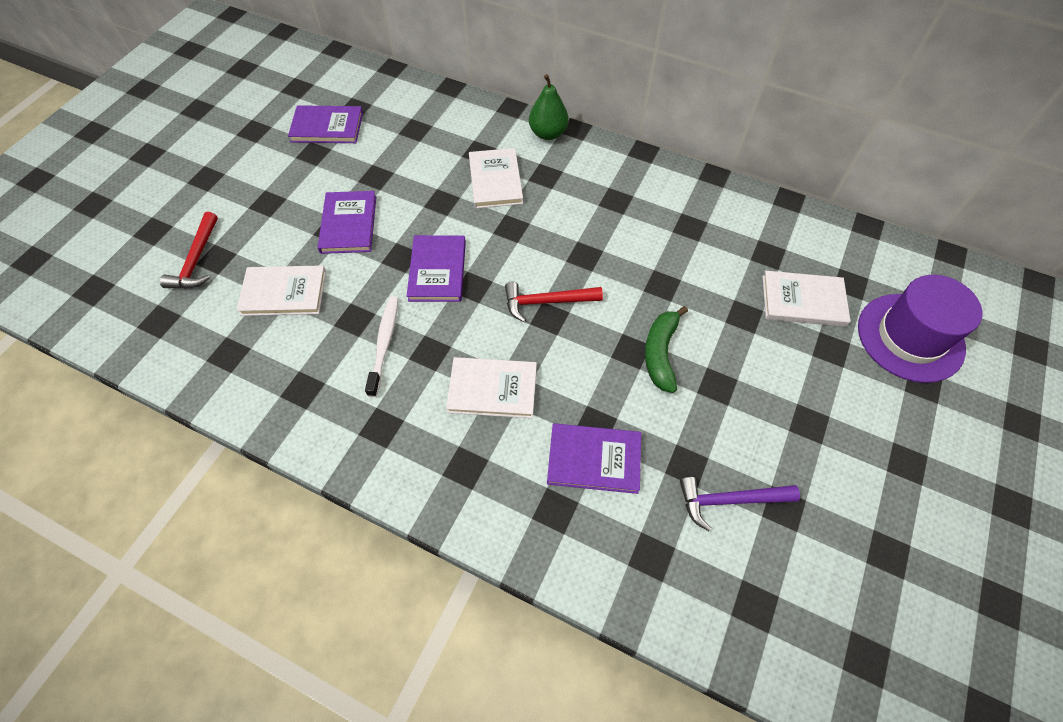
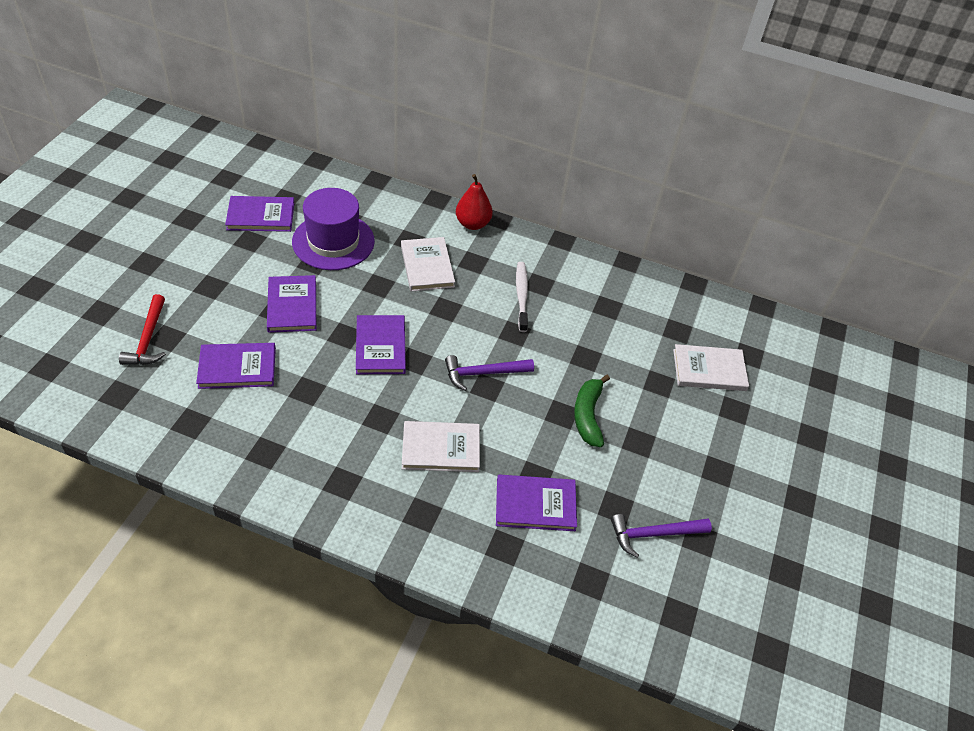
camera: 10 degrees left, 10 degrees down
(284, 292) = (237, 367): white book -> purple book
(384, 343) = (337, 411): white toothbrush -> white toothbrush (521, 296)
(546, 302) = (483, 373): red hammer -> purple hammer
(548, 133) = (473, 224): green pear -> red pear
(910, 337) = (800, 399): purple hat -> purple hat (333, 241)

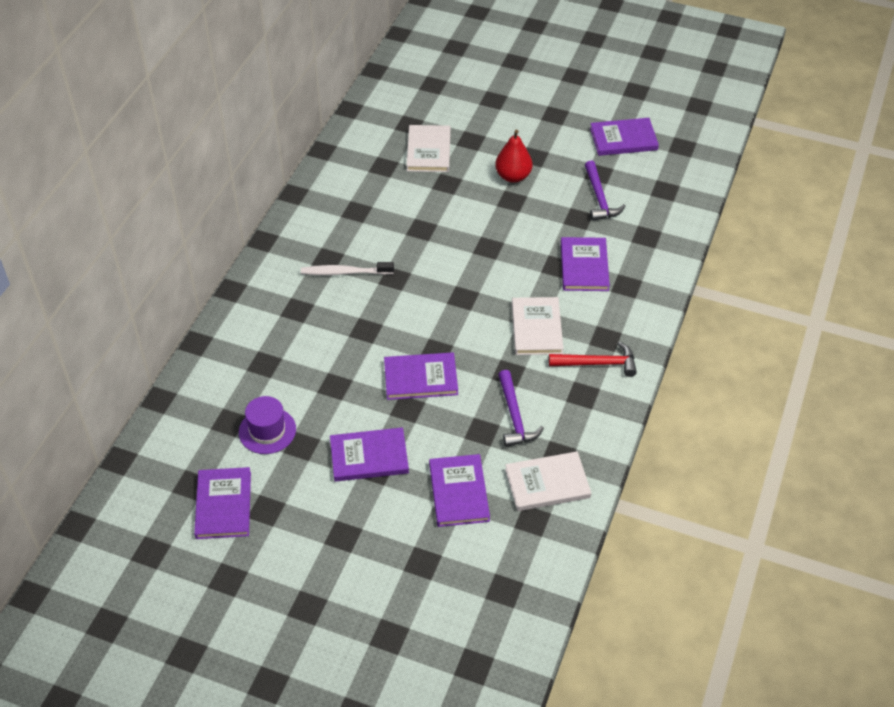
camera: 85 degrees left, 0 degrees up
(148, 339) = (426, 579): red hammer -> red hammer (598, 363)
(333, 241) = (267, 430): purple hat -> purple hat, size x0.61
(427, 266) = (305, 347): white book -> white book (547, 483)
(473, 224) = (237, 311): red pear -> red pear (513, 176)
(483, 373) = (447, 300): purple hammer -> purple hammer (514, 416)
(588, 415) = (488, 230): green banana -> none
(770, 576) = (623, 139): none -> purple book

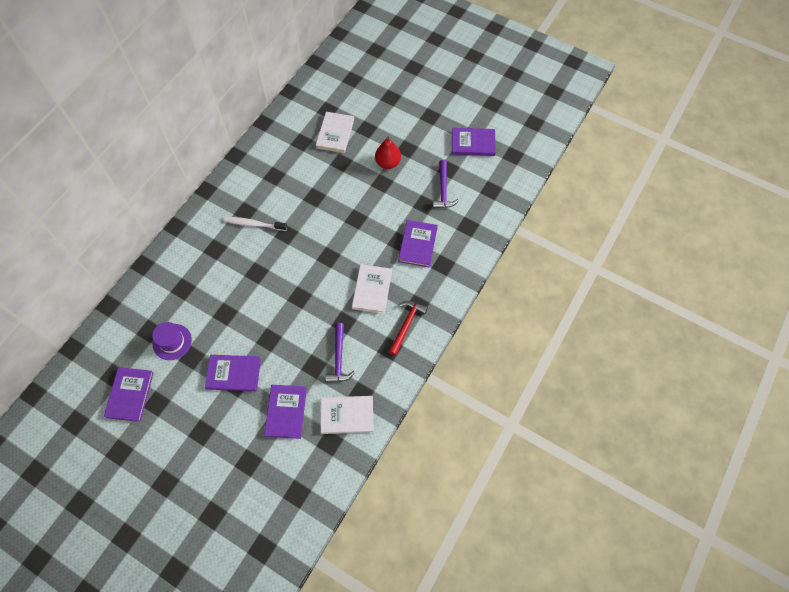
camera: 10 degrees right, 15 degrees up
(420, 378) = (283, 317): purple book -> none
(598, 363) = (406, 325): red hammer -> red hammer turned 75 degrees counterclockwise

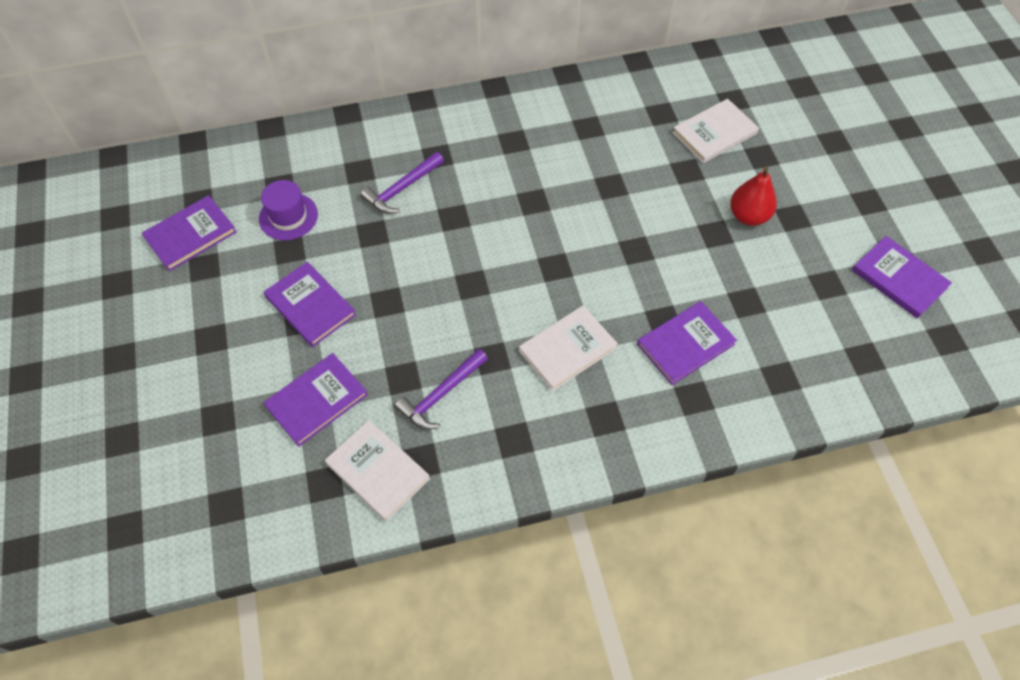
camera: 45 degrees right, 5 degrees down
(254, 224) = (508, 162): white toothbrush -> none
(406, 325) = (565, 430): red hammer -> none
(443, 190) = (792, 305): purple hammer -> purple hammer (402, 189)

